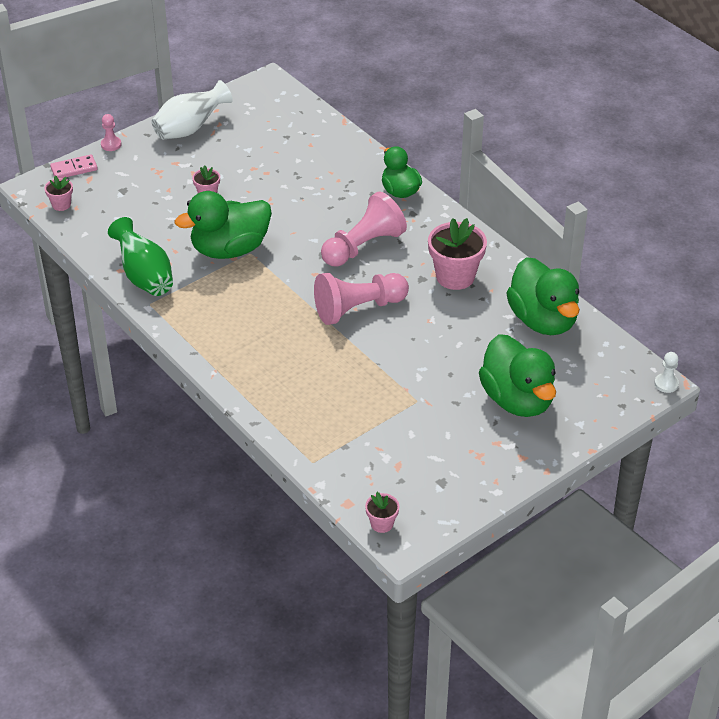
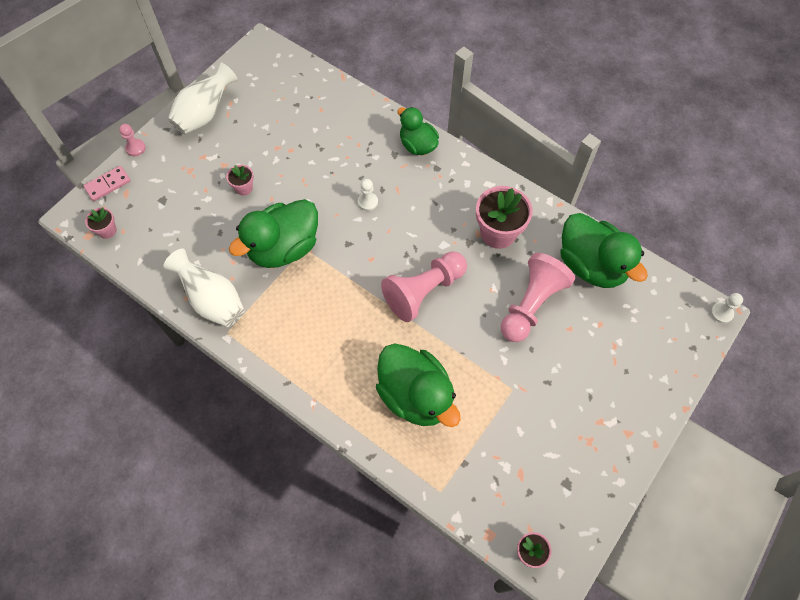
camera: 15 degrees left, 20 degrees up
(144, 276) = (212, 300): green vase -> white vase
(329, 228) = (368, 202): none -> white pawn
(363, 246) = (405, 217): pink pawn -> pink pawn (531, 305)
(517, 400) = (601, 365): green duck -> green duck (415, 396)

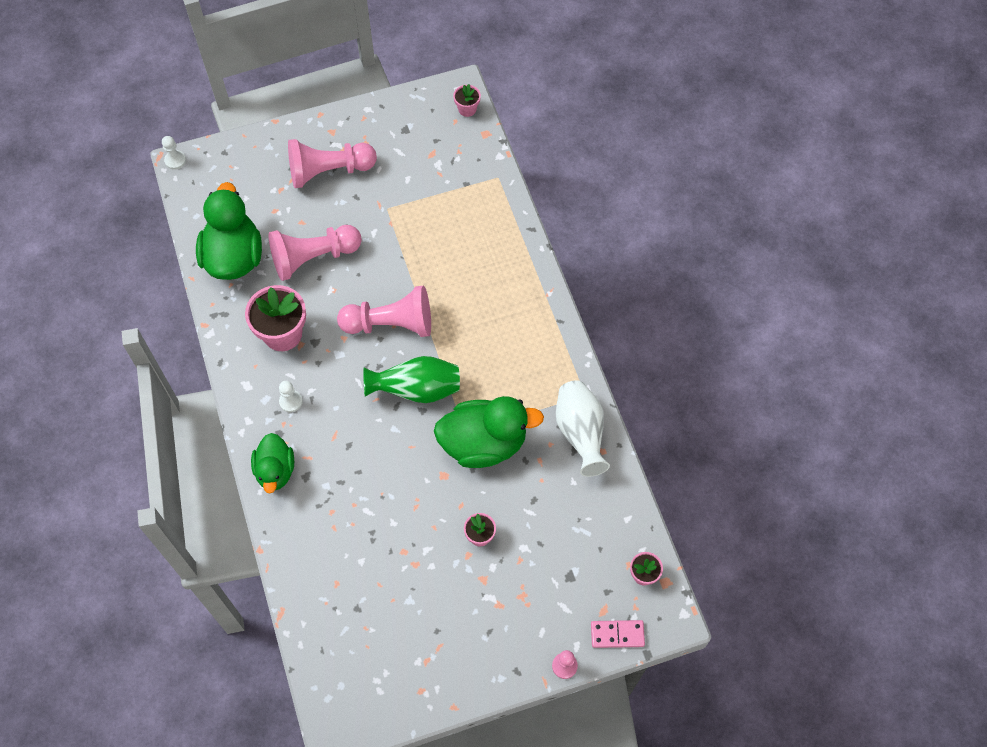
camera: 145 degrees left, 0 degrees up
(205, 114) = (463, 663): white vase -> none
(363, 255) = (416, 390): none -> green vase
(368, 202) = (372, 440): white pawn -> white pawn (291, 401)
(415, 396) = (464, 248): green duck -> none
(592, 390) = (329, 171): none -> pink pawn

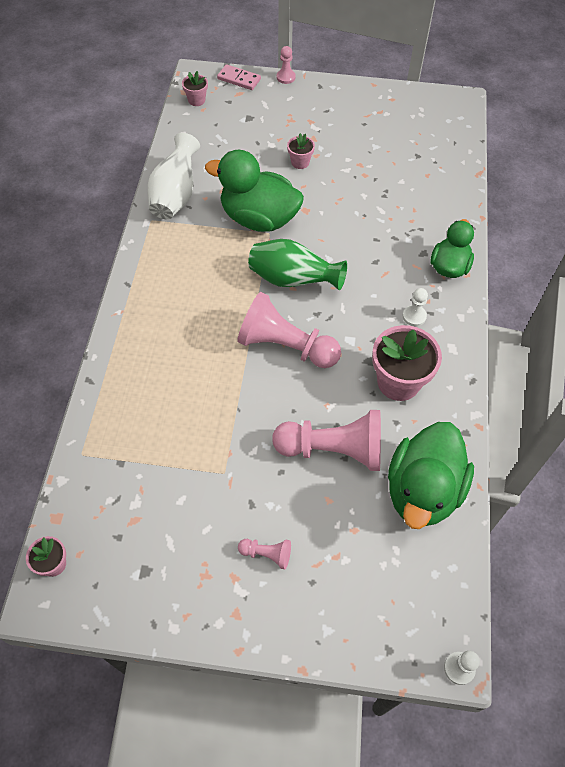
camera: 155 degrees left, 5 degrees down
(329, 171) = (267, 554): pink pawn -> pink pawn, size x0.45

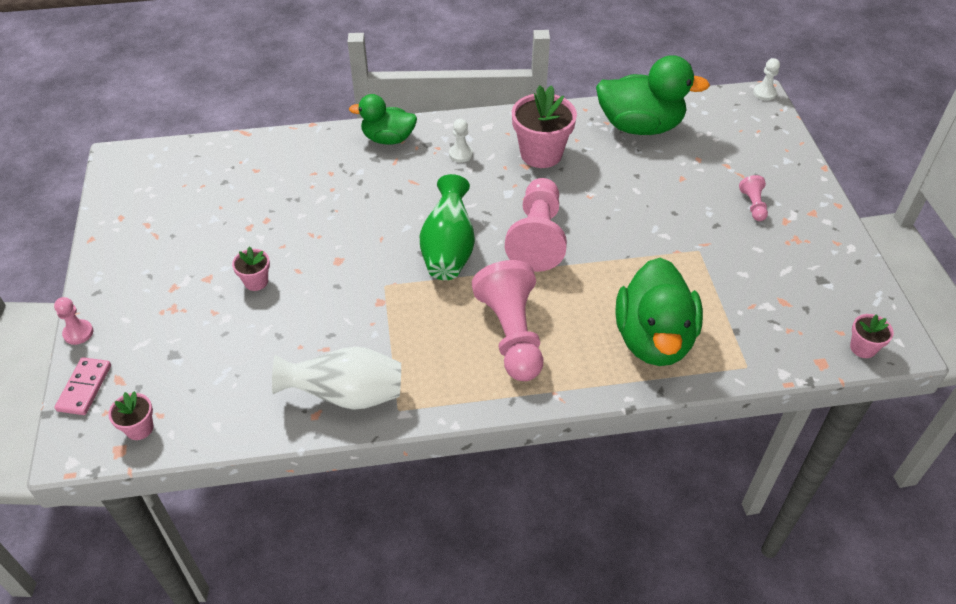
camera: 105 degrees left, 10 degrees down
(259, 218) = (364, 299): green duck -> green duck (654, 339)
(333, 450) = (633, 183): pink pawn -> pink pawn (512, 334)

